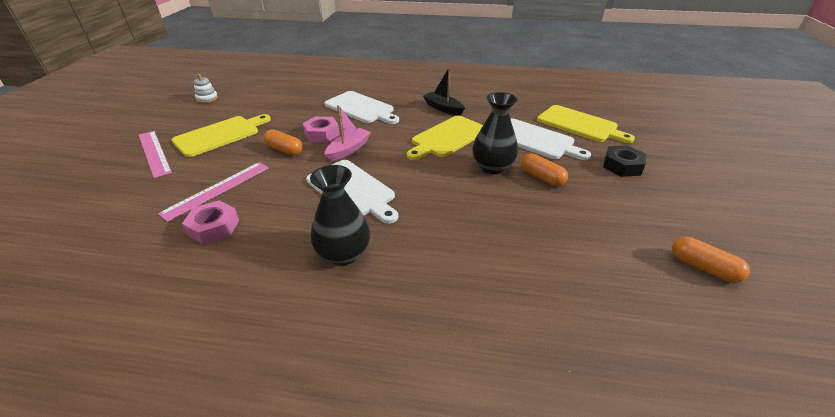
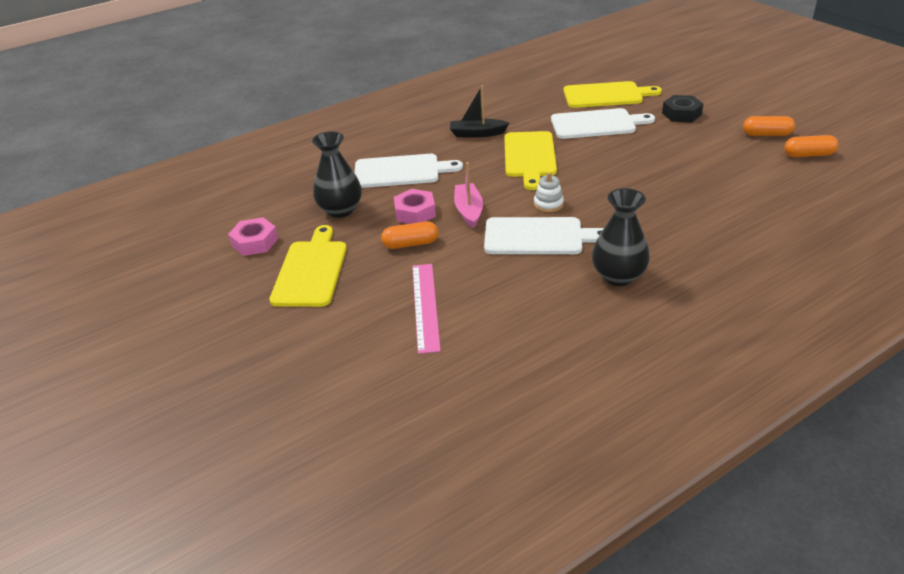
camera: 40 degrees left, 0 degrees up
(154, 153) = (278, 324): pink ruler -> none
(207, 98) = (196, 250): white stacking toy -> white stacking toy (548, 204)
(214, 227) = (489, 327): pink nut -> pink nut (255, 242)
(492, 167) = (604, 161): black vase -> black vase (340, 210)
(541, 177) = (648, 150): orange capsule -> orange capsule (766, 134)

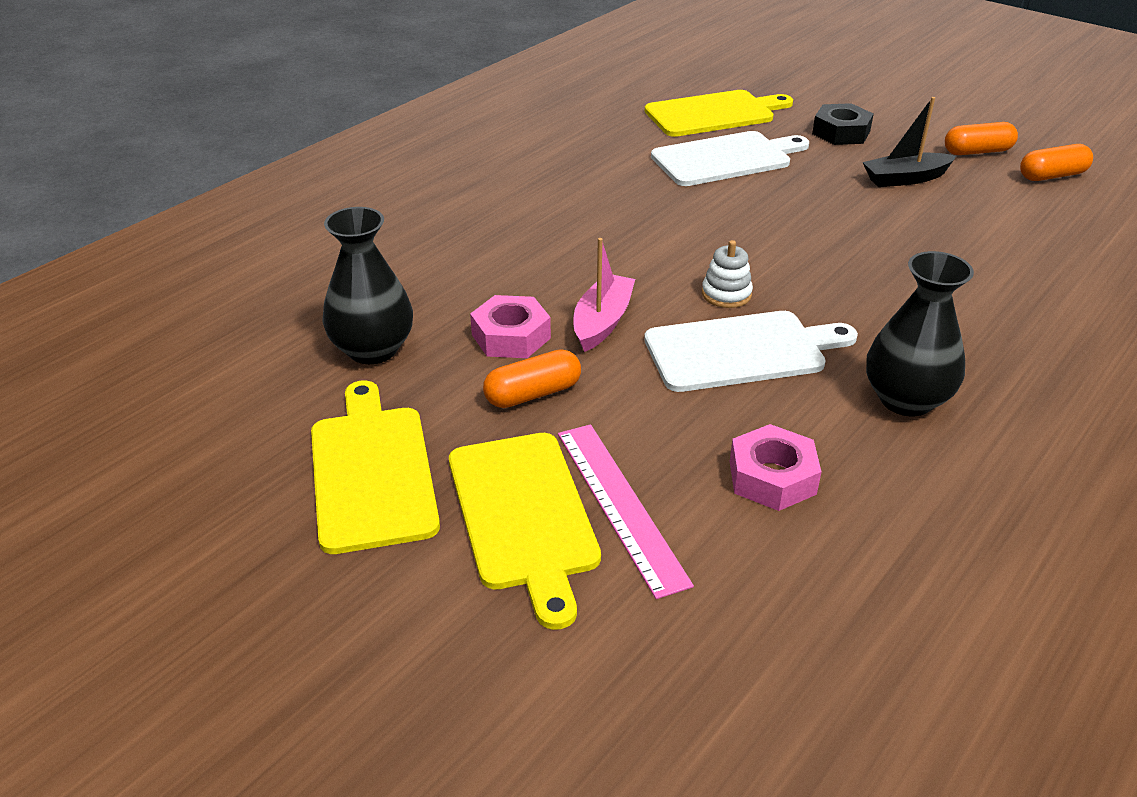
camera: 20 degrees left, 0 degrees up
(255, 242) = (234, 433): pink nut -> pink nut (772, 477)
(401, 171) = (448, 267): white cutting board -> none
(468, 211) = (602, 322): pink boat -> pink boat turned 45 degrees clockwise
(477, 134) = (545, 191): black boat -> black boat (905, 179)
(529, 157) = (652, 220): yellow cutting board -> yellow cutting board (524, 515)

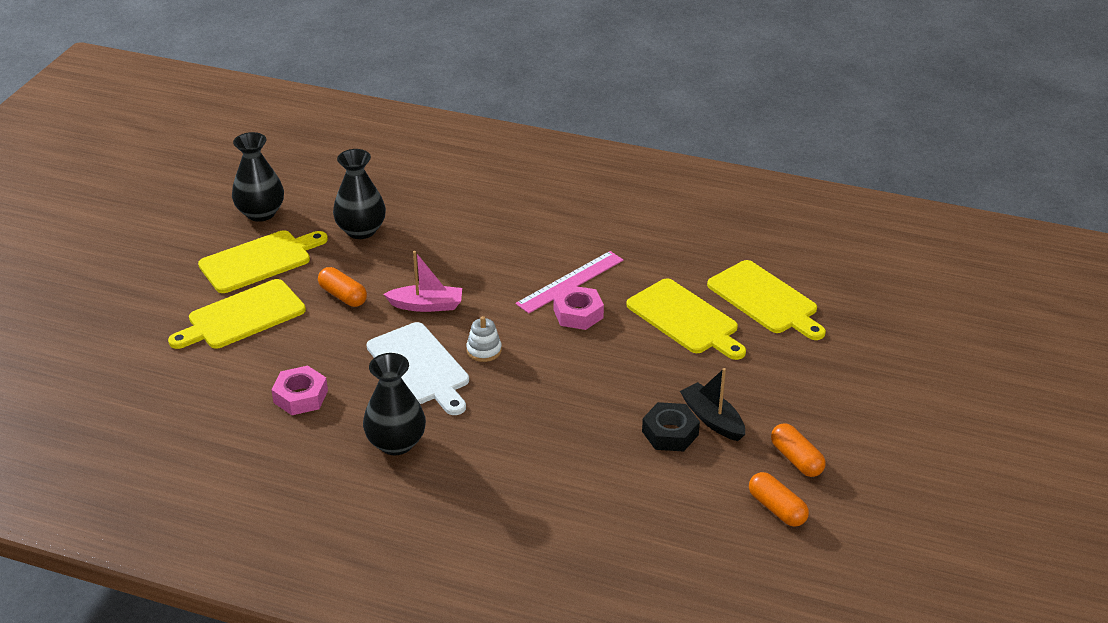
camera: 70 degrees right, 0 degrees up
(227, 449) = (261, 213): none -> black vase
(511, 336) = (395, 274): pink nut -> pink nut (578, 314)
(620, 505) = (260, 346): pink ruler -> pink ruler (570, 282)
(726, 159) = (685, 319): white cutting board -> yellow cutting board
(841, 133) = (778, 374): black nut -> black nut (670, 433)

